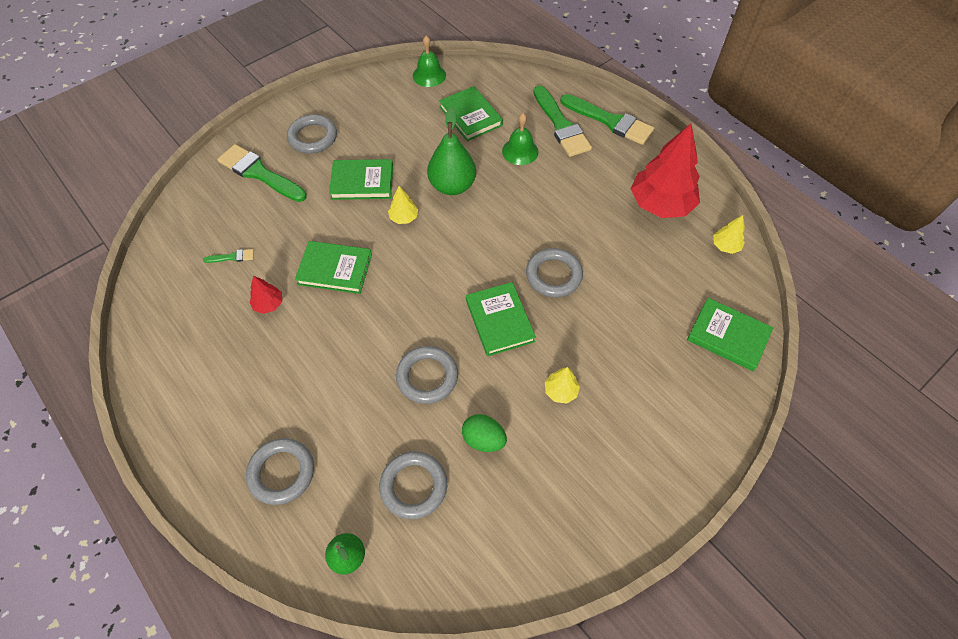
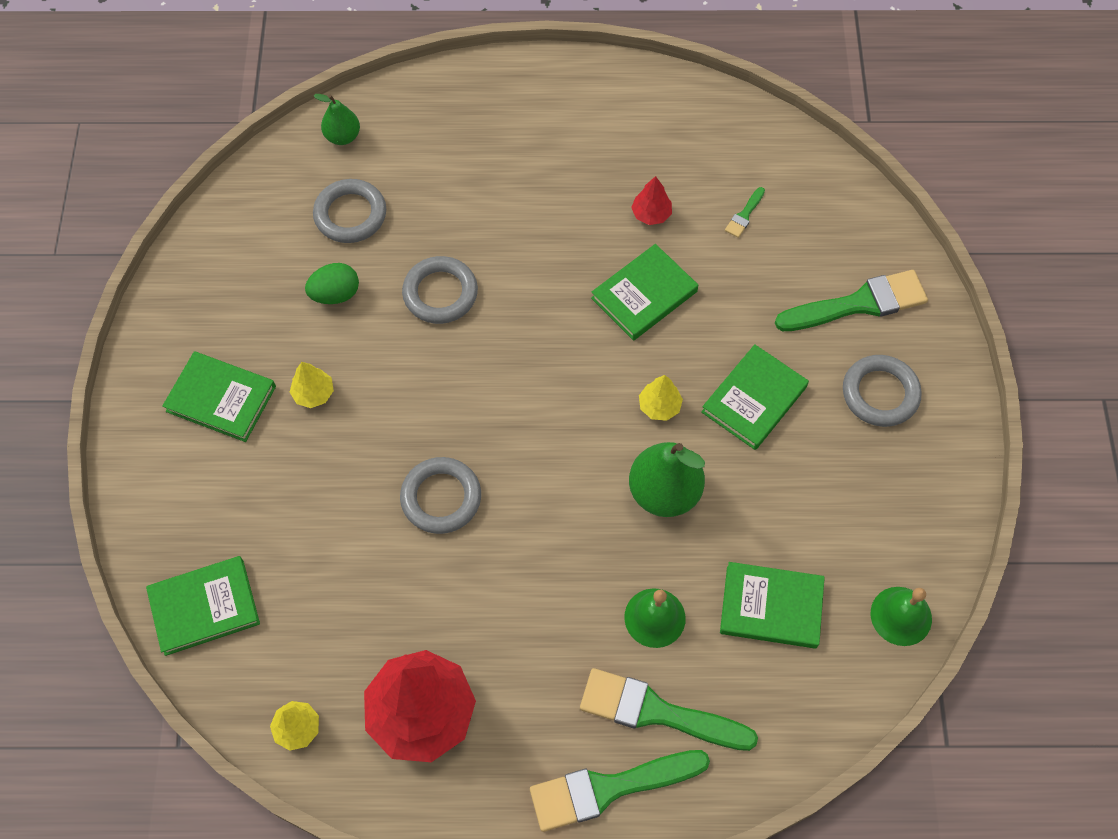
camera: 130 degrees right, 5 degrees up
(282, 472) = (458, 132): grey ring -> none
(499, 321) = (438, 400): green book -> green book (221, 399)

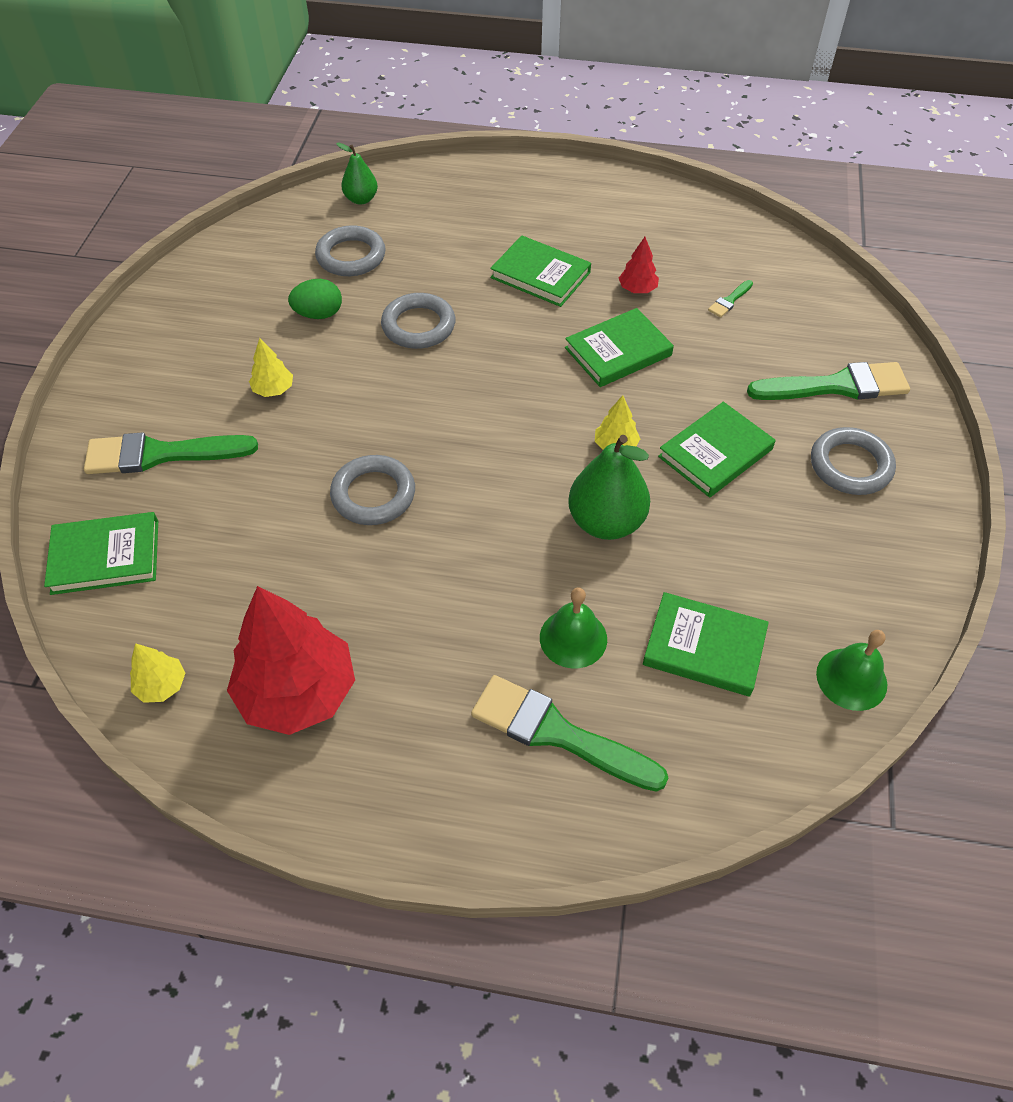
camera: 10 degrees right, 10 degrees down
(221, 399) = (184, 382): green book -> green book (540, 275)
(609, 788) = (486, 804): green brush -> green brush (161, 454)

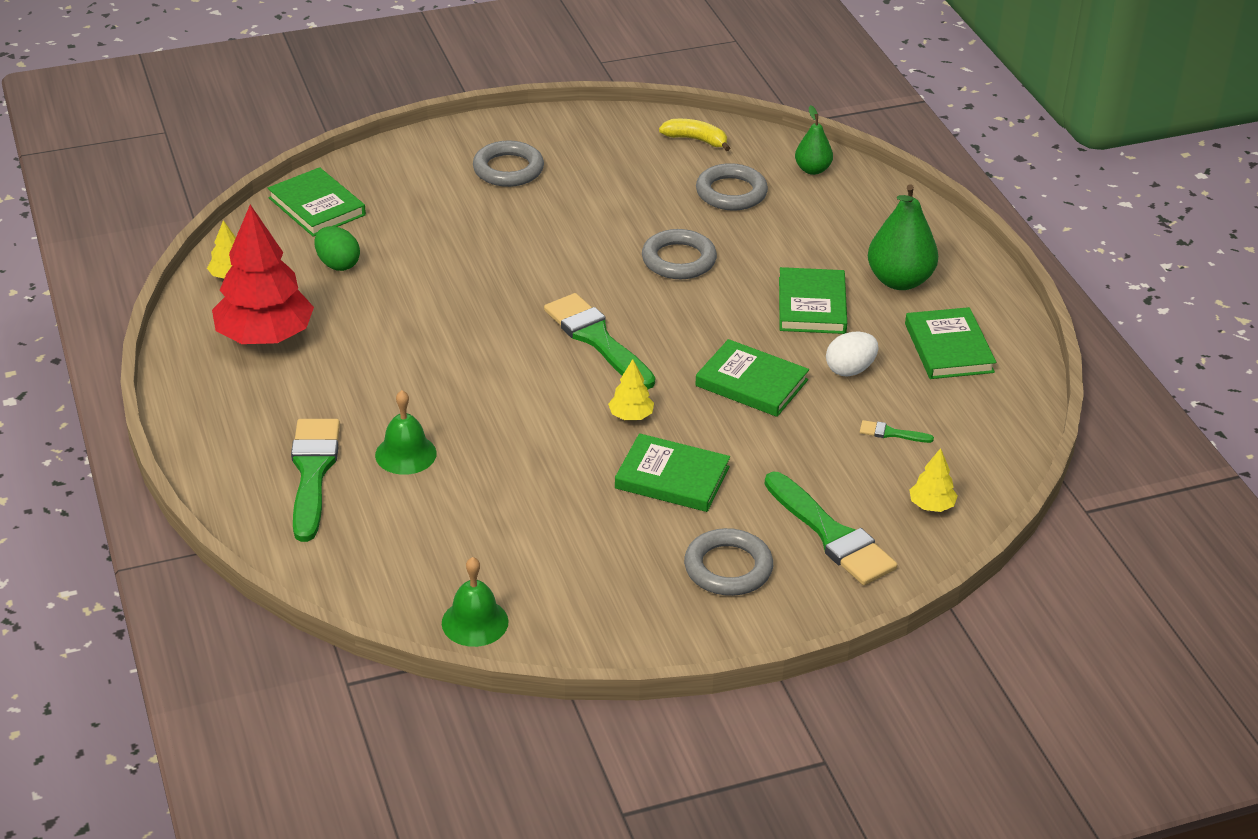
camera: 60 degrees right, 15 degrees down
(161, 454) = (428, 190): green brush -> green brush (597, 339)
(257, 245) = (696, 140): none -> yellow banana
(273, 389) = (538, 214): yellow tree -> yellow tree (931, 505)
(319, 314) = (643, 203): green egg -> green egg (337, 264)
(373, 494) = (470, 304): grey ring -> grey ring (508, 169)
(606, 522) = (538, 436): green pear -> green pear (899, 281)
(637, 289) = (850, 370): red tree -> white egg
(704, 647) = (447, 528): green book -> green book (949, 348)

